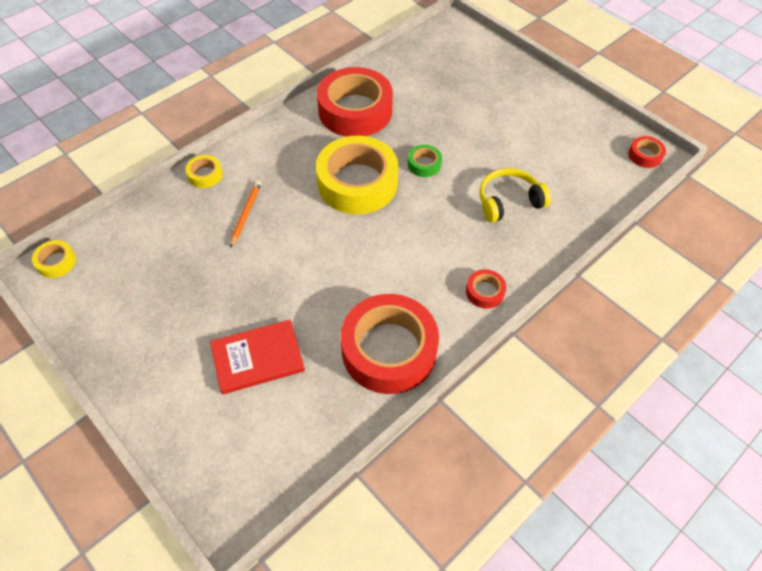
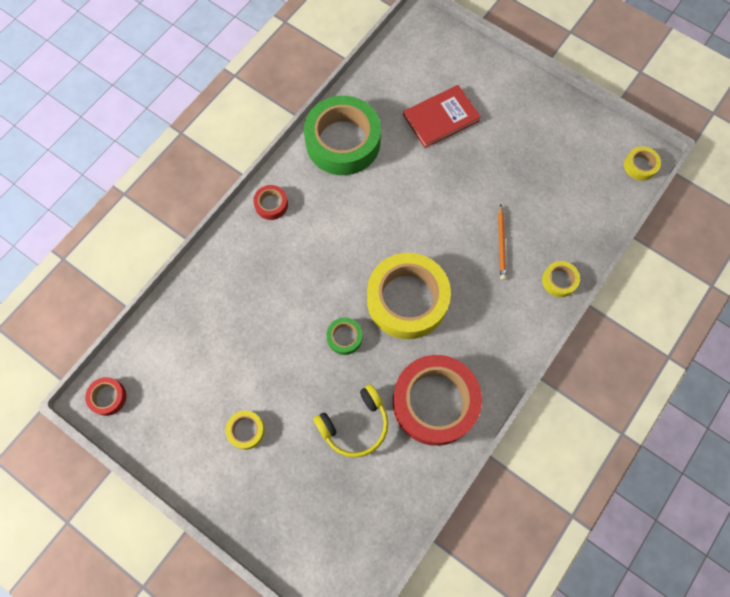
camera: 170 degrees right, 15 degrees up
(389, 350) = (343, 142): red tape -> green tape
(508, 201) = (254, 305): yellow headphones -> yellow headphones (355, 424)
(519, 117) = (246, 430): none -> yellow tape

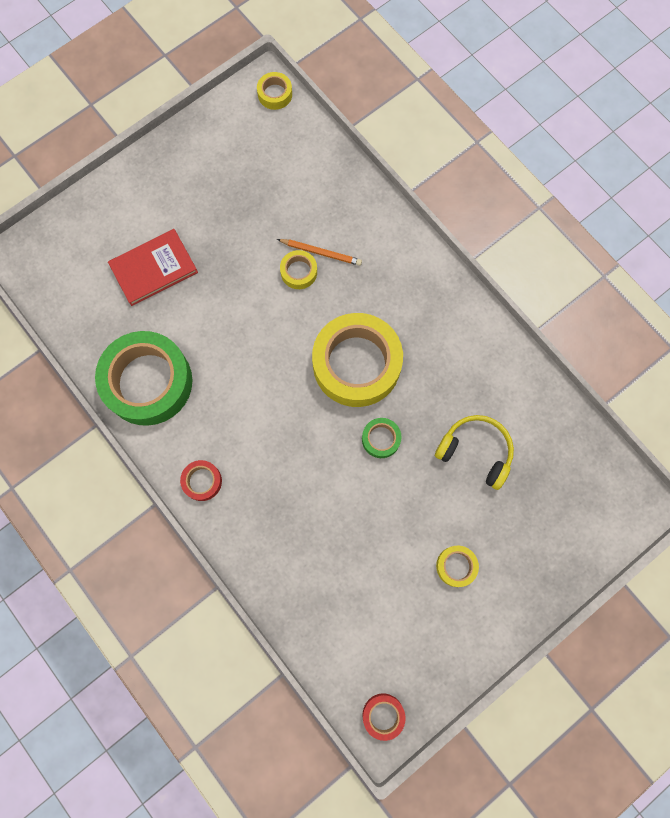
camera: 75 degrees left, 5 degrees up
(355, 424) = (475, 452): yellow headphones -> yellow headphones turned 45 degrees counterclockwise
(435, 402) = (471, 367): red tape -> none
(441, 118) = (154, 269): red book -> red book turned 75 degrees clockwise
(559, 281) = (376, 211): yellow tape -> yellow tape (299, 272)

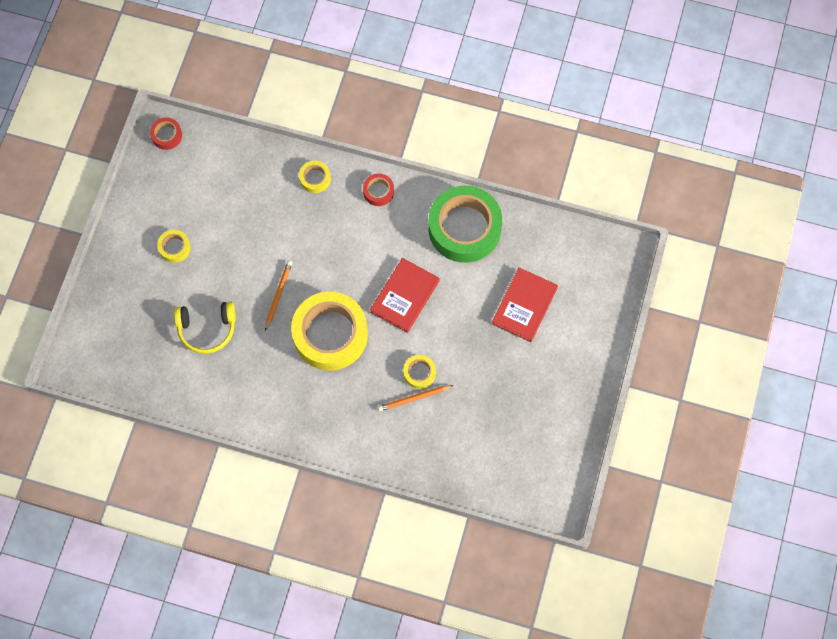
camera: 145 degrees right, 5 degrees down
(258, 353) = (405, 296): none -> red book
(275, 94) = (545, 504): yellow tape -> yellow tape (315, 179)
(381, 439) = (278, 295): green tape -> orange pencil

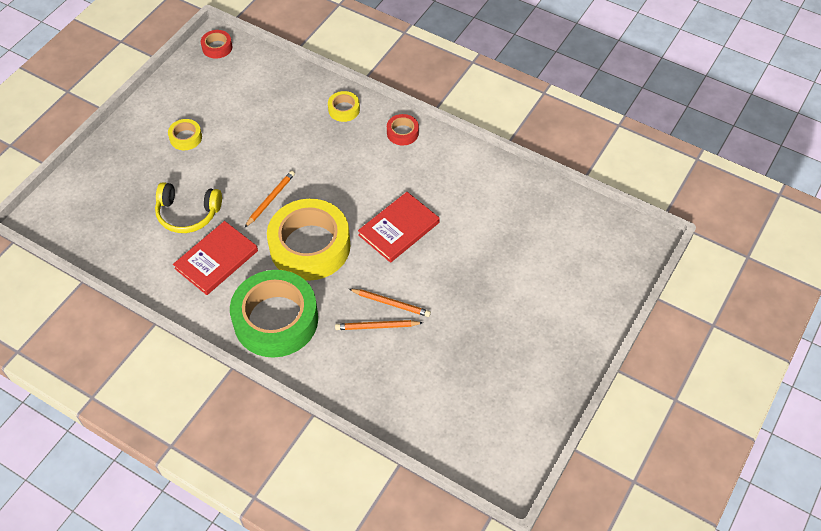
camera: 15 degrees right, 15 degrees down
(419, 373) = (391, 303): yellow tape -> orange pencil
(464, 228) = (479, 182): green tape -> green tape (276, 320)
(524, 306) = (522, 265): red book -> red book (216, 259)

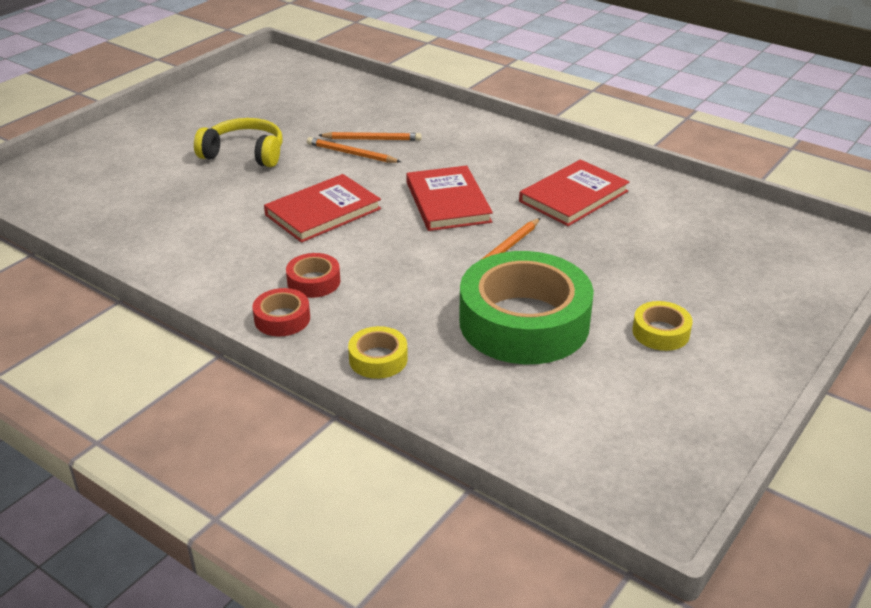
camera: 175 degrees left, 20 degrees down
(188, 213) = (626, 241): yellow headphones -> yellow headphones (244, 154)
(217, 47) = (646, 496): red tape -> red tape (313, 282)
(276, 320) = (491, 148): green tape -> green tape (524, 322)
(310, 246) = (448, 202): yellow tape -> red book

